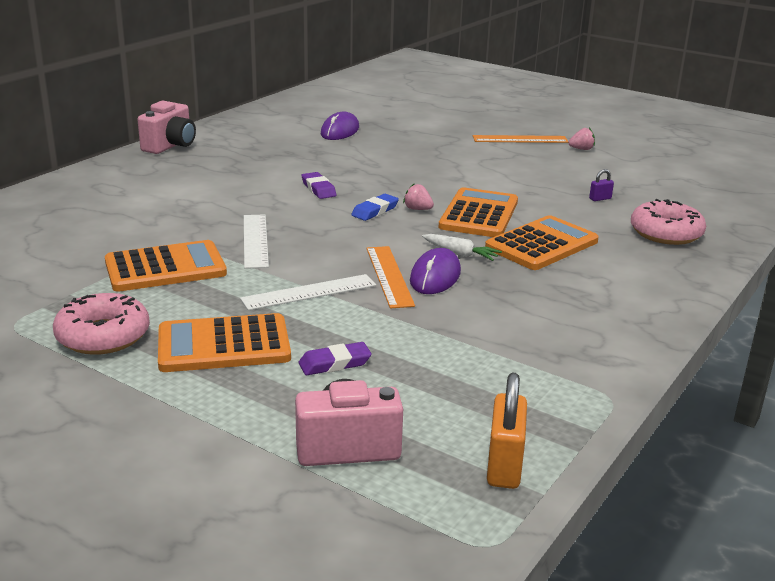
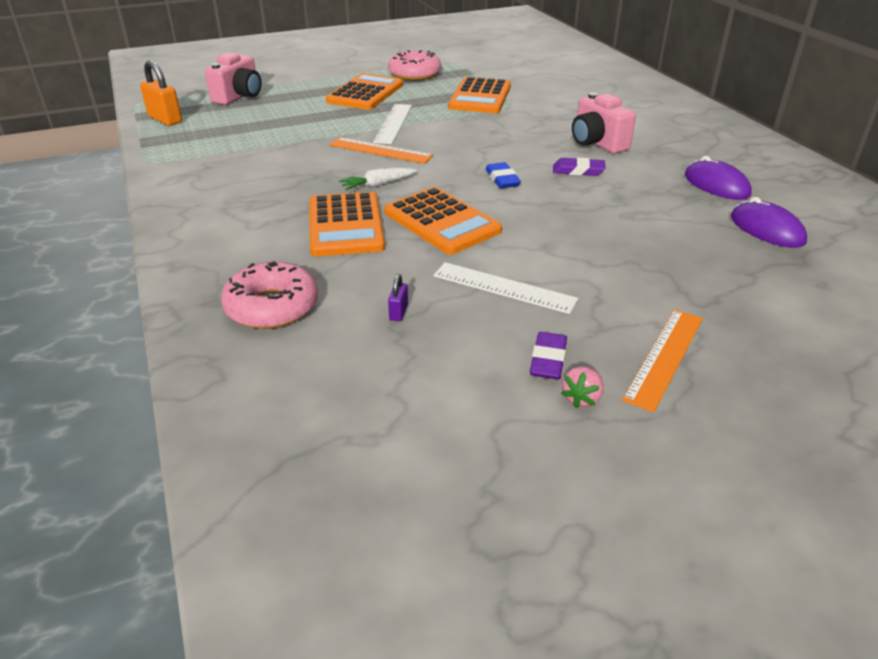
camera: 125 degrees right, 10 degrees up
(170, 146) = (748, 138): pink camera -> pink camera (597, 143)
(255, 240) = (492, 126): white ruler -> white ruler (504, 287)
(335, 363) = (306, 110): purple eraser -> purple eraser (548, 360)
(417, 209) = (486, 198): pink strawberry -> none
(435, 276) = (357, 164): purple mouse -> purple mouse (716, 185)

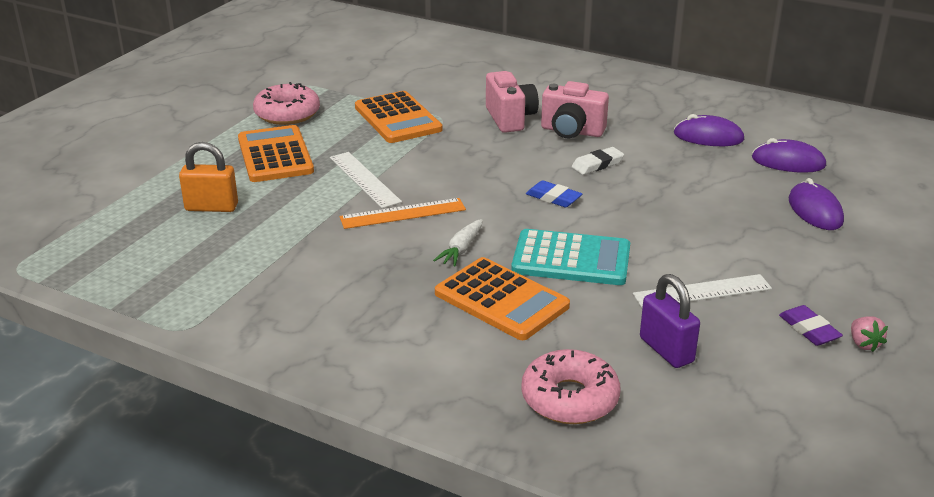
camera: 40 degrees left, 5 degrees down
(165, 119) = (99, 274): orange padlock -> orange padlock (211, 207)
(239, 97) = (136, 212): pink camera -> pink camera (510, 118)
(398, 312) = (666, 350): purple padlock -> purple padlock, size x2.04
(441, 222) = (571, 259): orange calculator -> turquoise calculator
(578, 171) = (597, 164): purple eraser -> white eraser
(664, 357) = (864, 290): orange ruler -> none
(727, 275) = (815, 210): none -> purple mouse

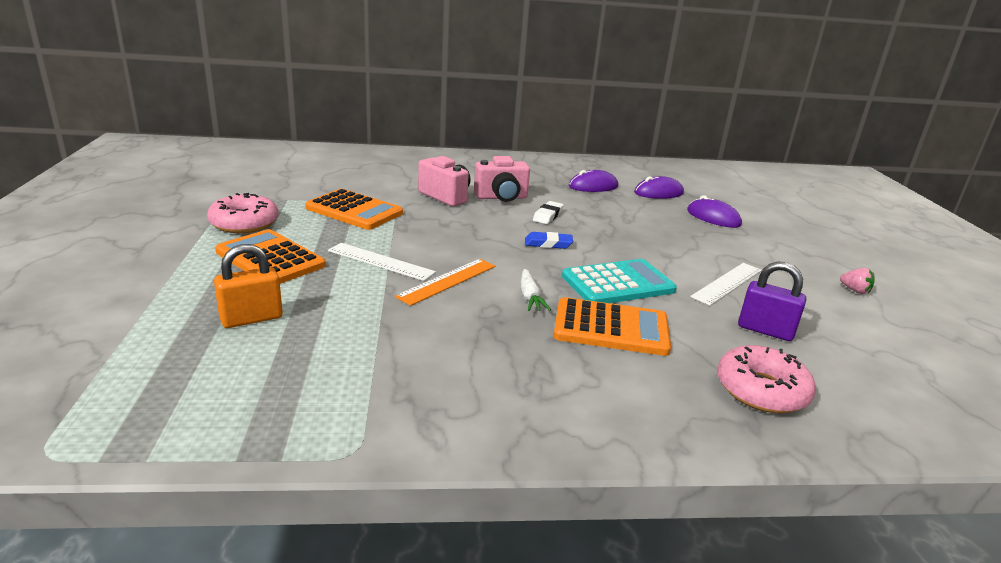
camera: 35 degrees left, 5 degrees down
(809, 329) = (817, 290): purple eraser -> none

